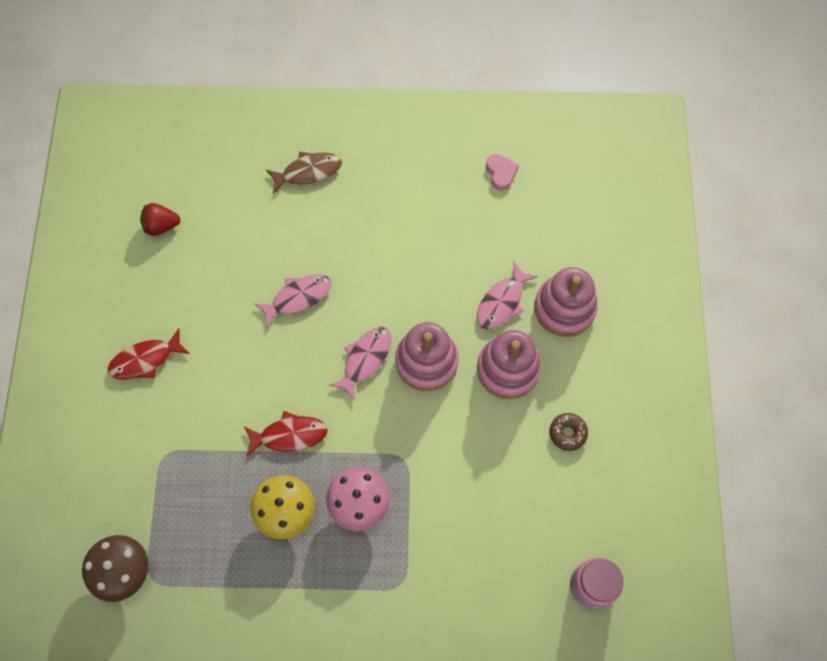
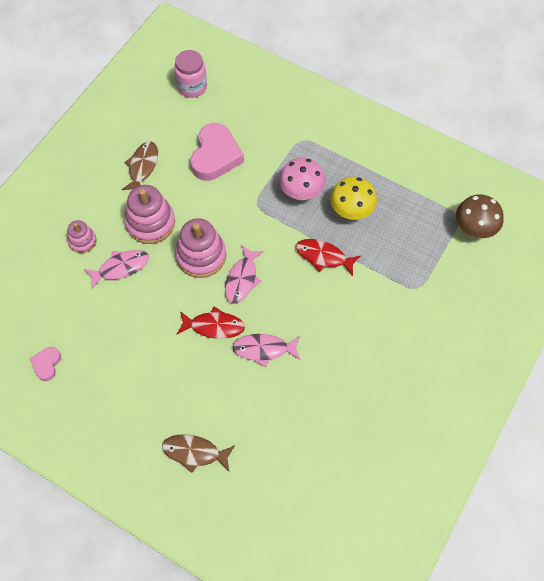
camera: 150 degrees left, 5 degrees down
(145, 360) = (402, 363): red fish -> red fish (214, 326)
(161, 226) = (341, 471): red strawberry -> none
(365, 359) = (242, 279): pink fish -> pink fish turned 45 degrees counterclockwise
(493, 497) = (215, 156): none -> pink heart
(564, 308) = (82, 241): pink stacking toy -> pink stacking toy, size x0.56
(567, 433) = (142, 167): brown donut -> brown fish

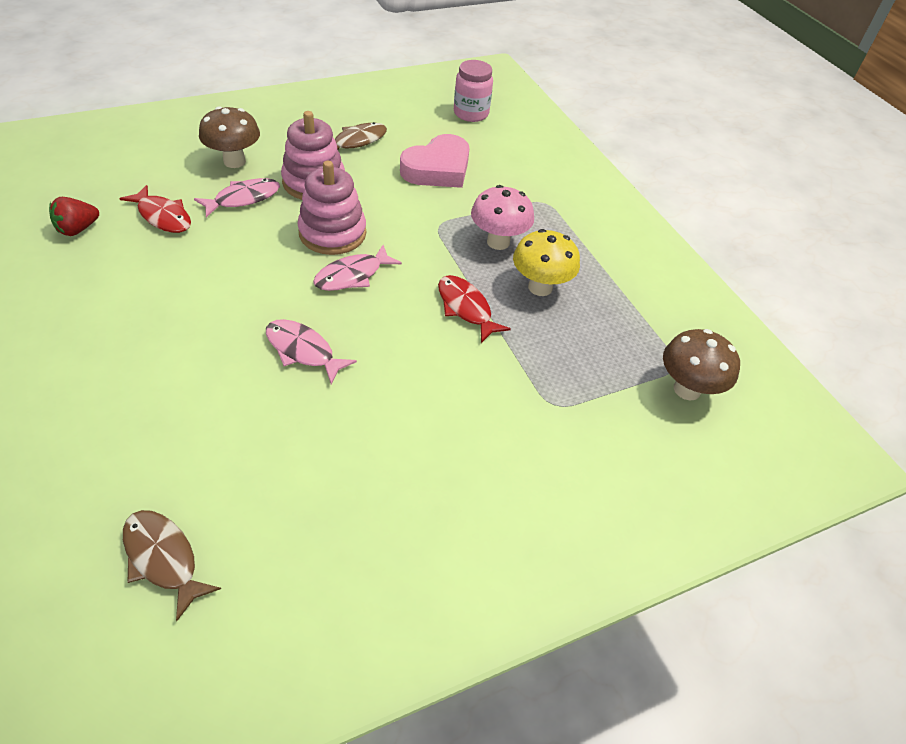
camera: 30 degrees right, 15 degrees down
(47, 364) = (78, 229): pink heart -> red strawberry
(82, 241) = (234, 161): pink stacking toy -> brown mushroom
(121, 268) = (243, 199): pink fish -> pink fish turned 45 degrees counterclockwise
(195, 452) = (110, 399): brown fish -> brown fish (163, 558)
(214, 326) = (274, 297): red fish -> red fish (163, 216)

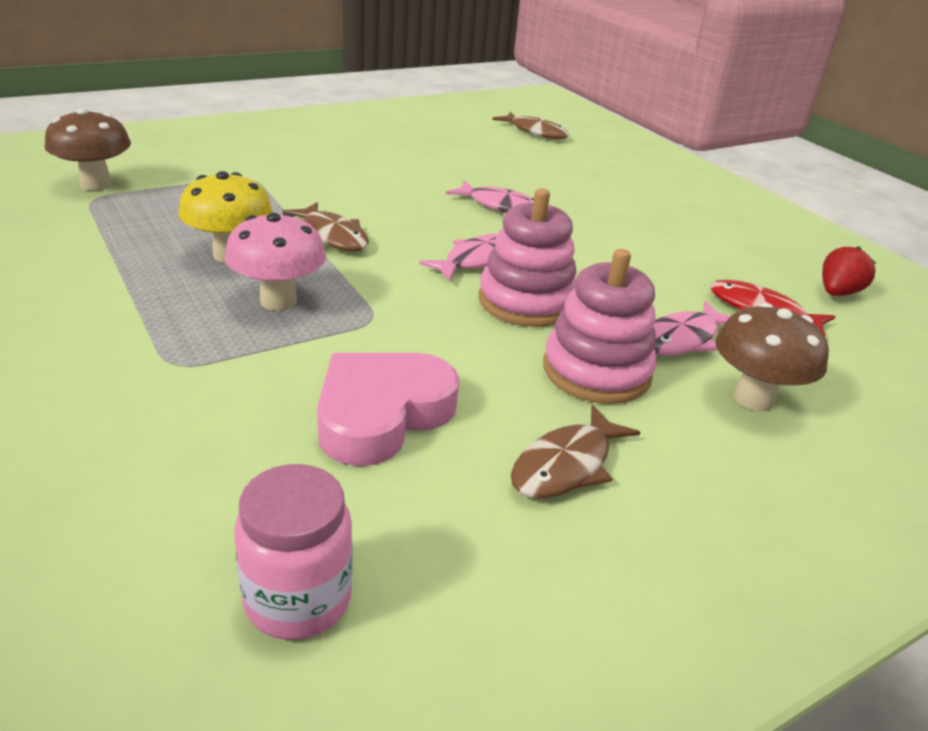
camera: 175 degrees right, 15 degrees down
(466, 308) = (332, 236): red fish -> brown fish

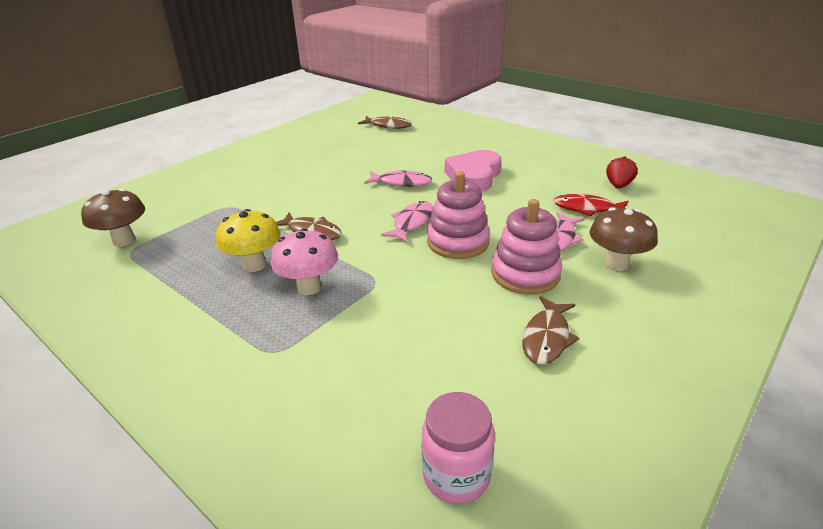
camera: 15 degrees left, 0 degrees up
(381, 414) = (424, 342): pink heart -> pink heart (474, 176)

